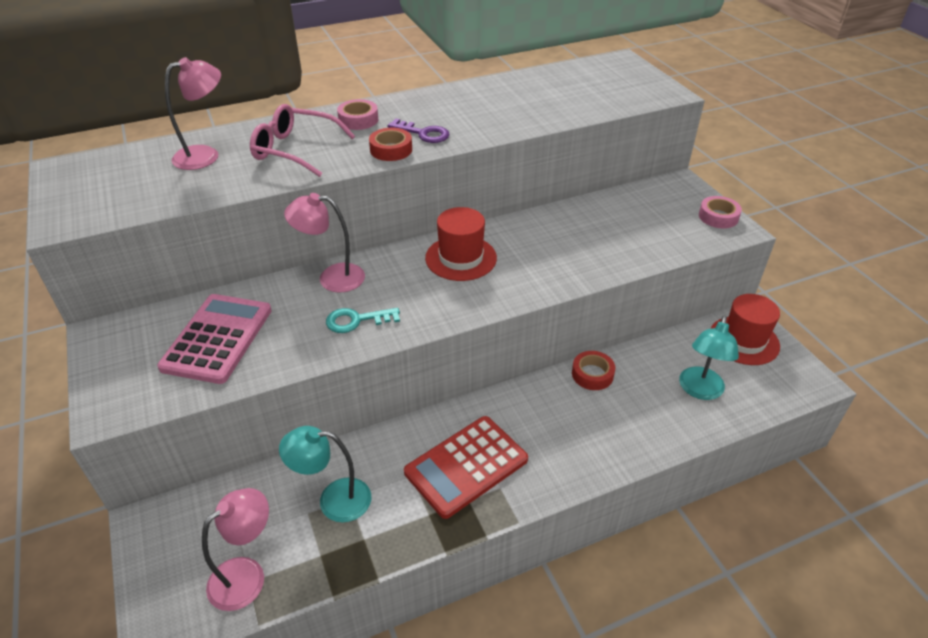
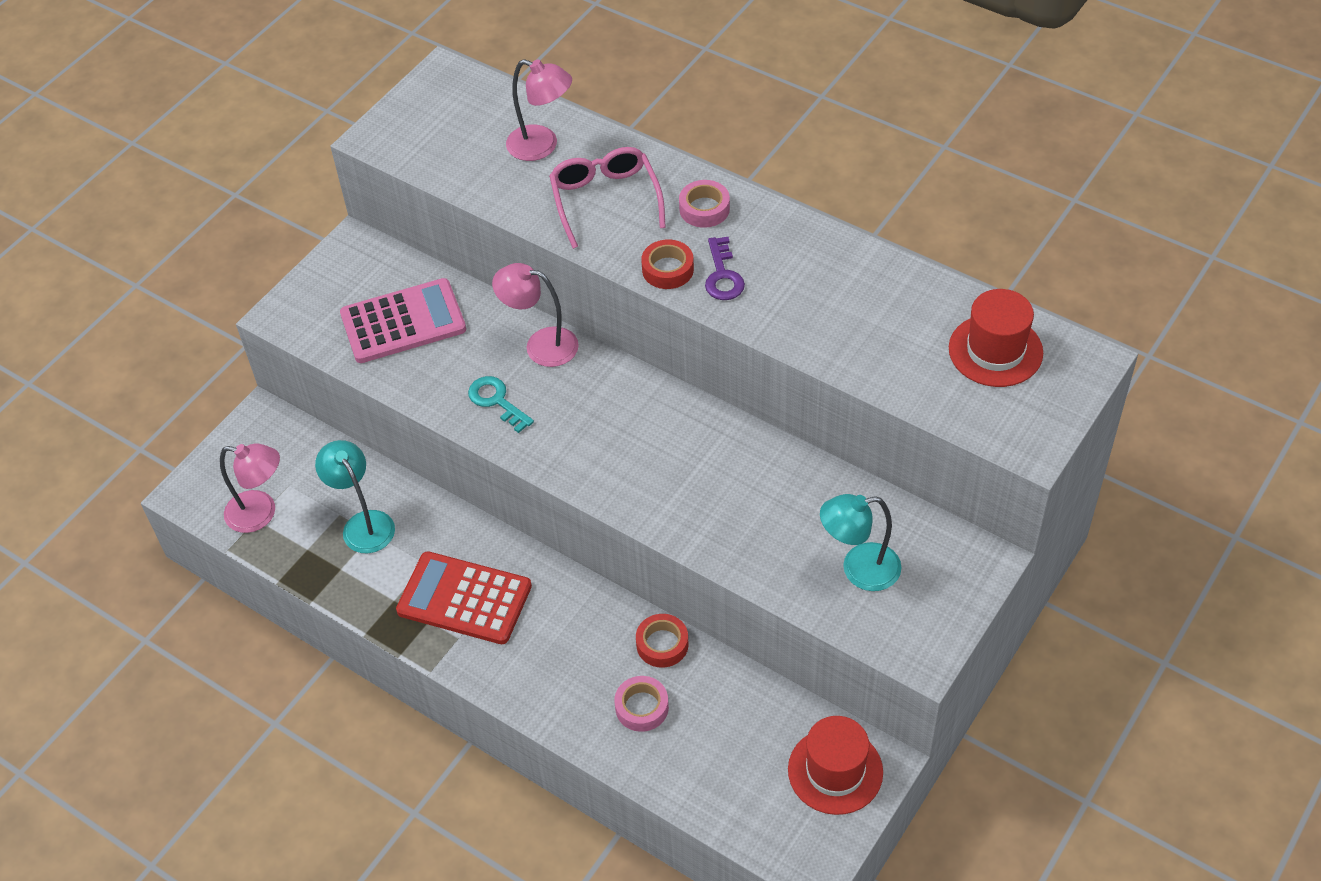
camera: 60 degrees right, 10 degrees up
(332, 278) = (541, 345): pink lamp -> pink lamp turned 45 degrees counterclockwise
(461, 258) = (652, 426): red hat -> red hat (995, 350)
(699, 390) = (712, 755): turquoise lamp -> turquoise lamp (859, 569)
(718, 217) = (935, 627): pink tape -> pink tape (642, 707)

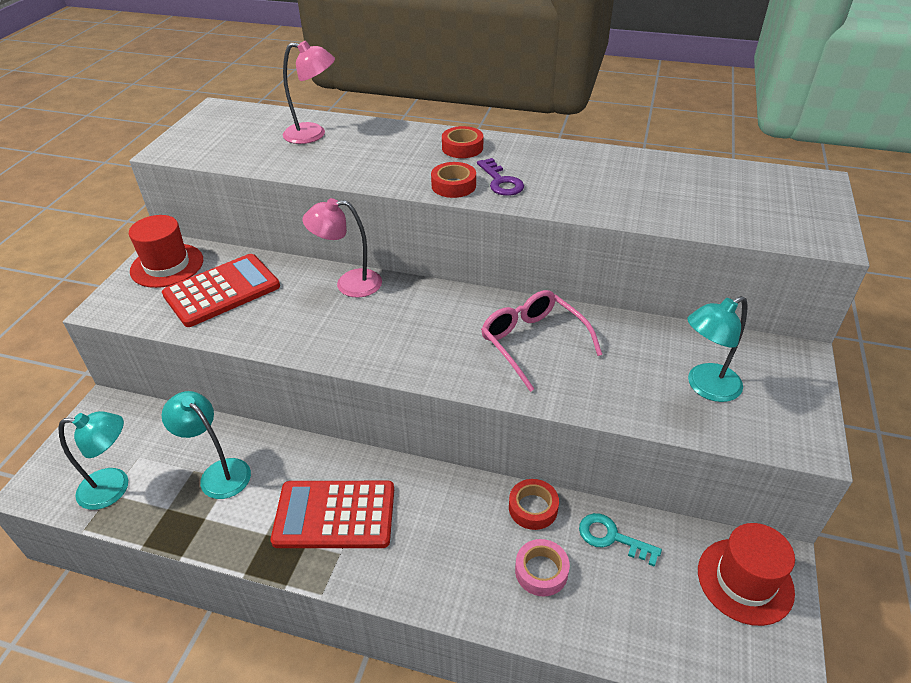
camera: 20 degrees left, 10 degrees down
(261, 513) = (114, 487): pink lamp -> turquoise lamp
(403, 322) = (222, 291): pink calculator -> red calculator
(497, 401) = (325, 330): turquoise key -> turquoise key (612, 538)
(605, 200) = (380, 155): pink glasses -> pink glasses (533, 342)
(704, 209) = (462, 148): pink tape -> red tape
(995, 350) = (746, 188): red hat -> red hat (167, 265)

